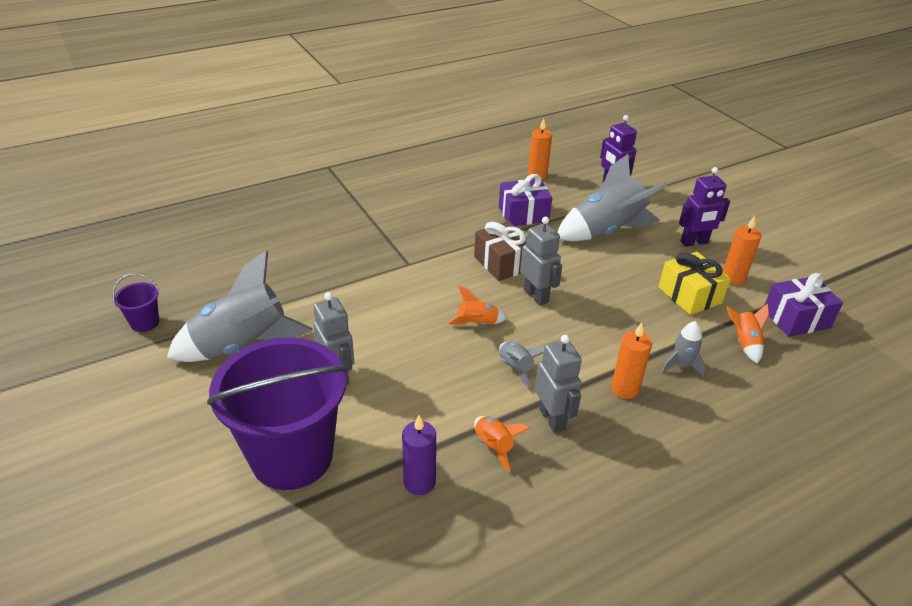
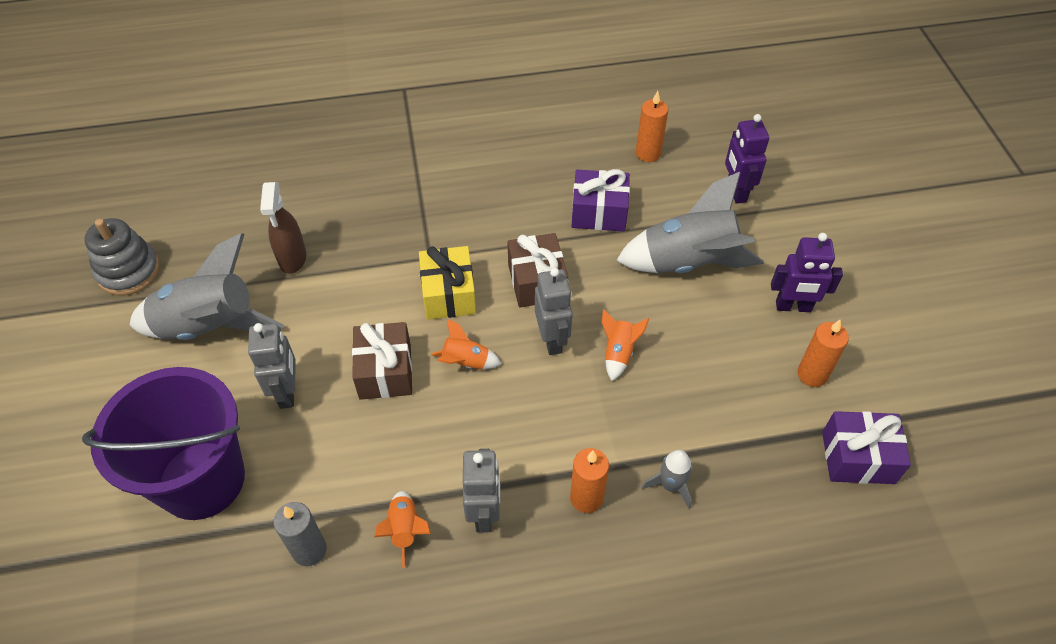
camera: 20 degrees right, 15 degrees up
(145, 322) = (129, 271): purple bucket -> grey stacking toy
(293, 286) = (292, 259): none -> brown spray bottle
(415, 343) = (385, 371): none -> brown gift
(419, 482) = (309, 550): purple candle -> grey candle
(516, 368) = (478, 435): grey rocket -> none
(689, 295) = (739, 386): yellow gift -> yellow gift (448, 294)
(744, 343) = (768, 475): orange rocket -> orange rocket (618, 353)

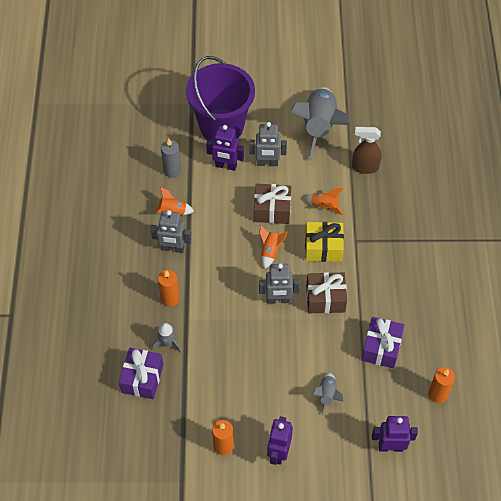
camera: 100 degrees right, 5 degrees up
(129, 271) = (366, 88): grey stacking toy -> none
(295, 457) = (226, 166): none -> purple robot
(618, 353) = (261, 335): orange rocket -> orange rocket (324, 206)
(688, 263) = (327, 395): grey rocket -> grey rocket, size x0.45
(858, 457) = (160, 452): purple gift -> purple gift (142, 378)

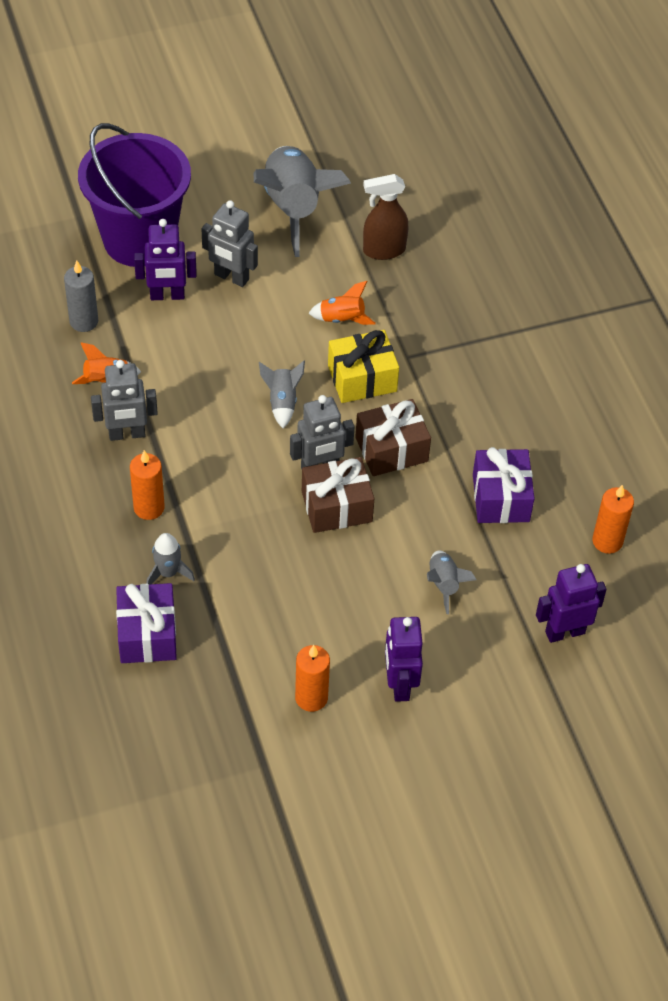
camera: 20 degrees left, 5 degrees down
(267, 163) = (231, 277): grey robot -> grey robot turned 45 degrees clockwise
(270, 251) = (282, 402): orange rocket -> grey rocket
(272, 210) = (263, 343): brown gift -> brown gift (336, 506)

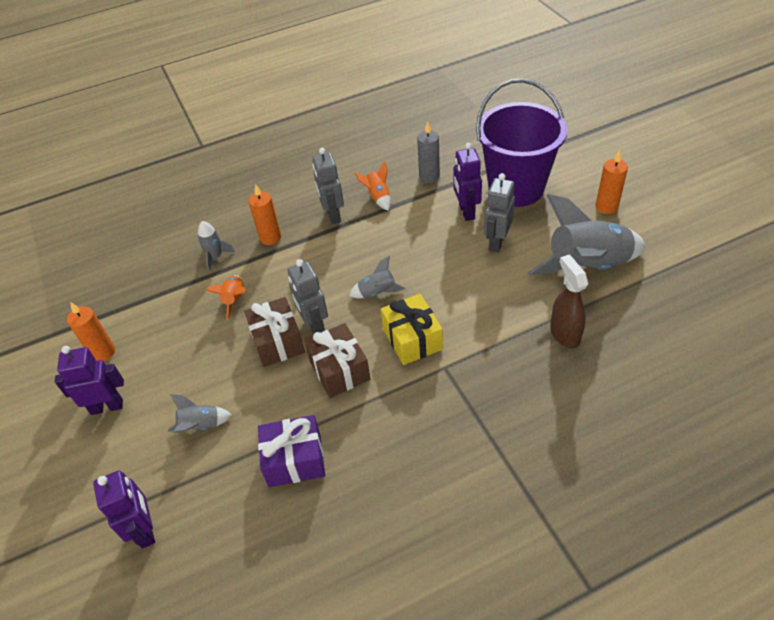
camera: 90 degrees right, 5 degrees down
(147, 634) = (166, 256): purple gift -> none
(342, 319) = (474, 316): orange rocket -> orange rocket (235, 300)
(607, 541) = (248, 562): orange candle -> orange candle (606, 207)

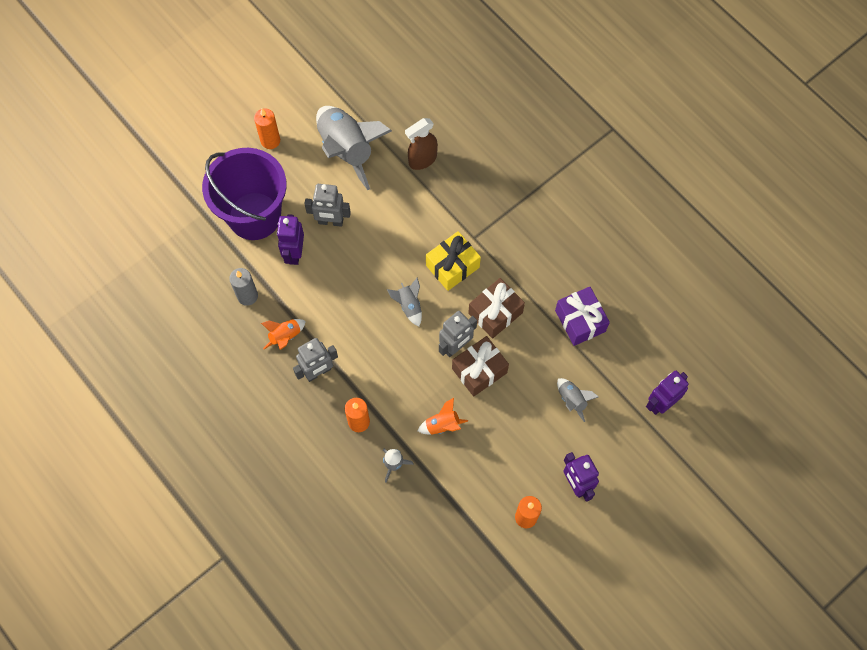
camera: 110 degrees left, 20 degrees up
(466, 212) = (294, 253): purple robot -> purple robot turned 120 degrees clockwise

